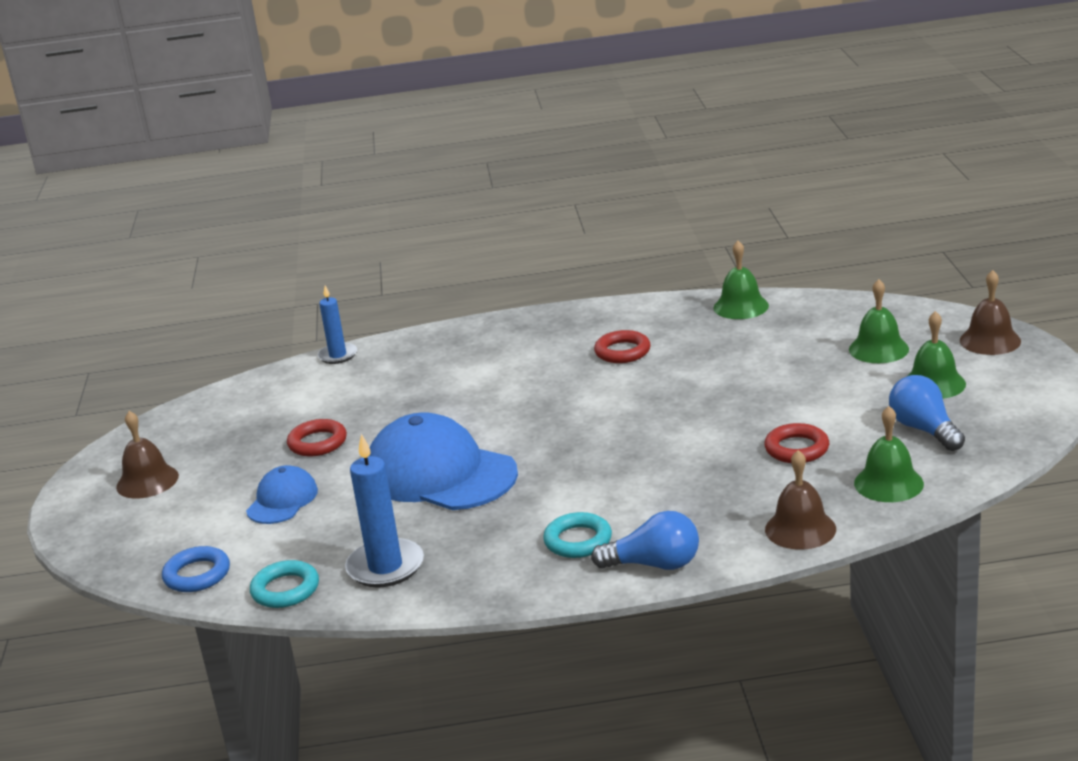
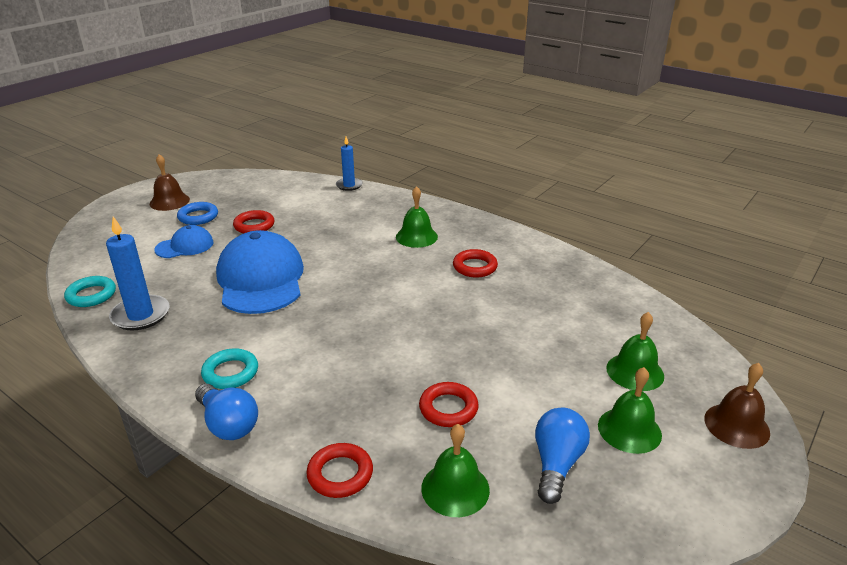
camera: 40 degrees right, 5 degrees up
(197, 575) = (88, 261): blue ring -> blue ring (198, 217)
(741, 306) = (594, 280): green bell -> green bell (416, 236)
(800, 529) = (340, 474): brown bell -> red ring

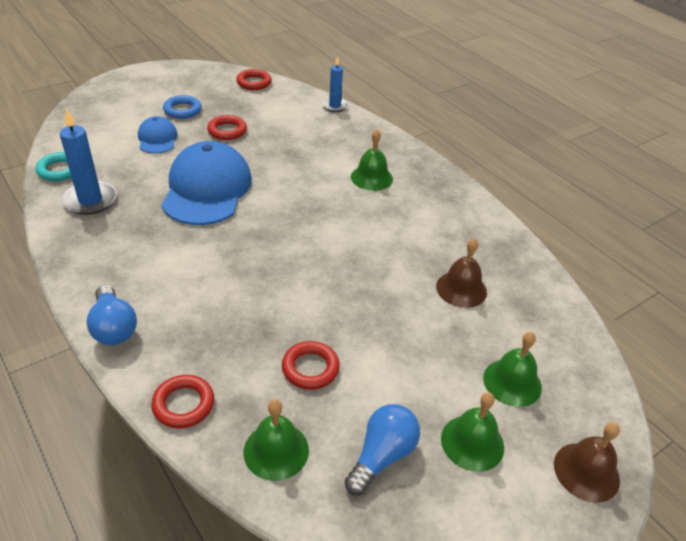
camera: 15 degrees right, 10 degrees up
(169, 201) = (165, 88): brown bell -> brown bell (461, 289)
(185, 246) = (157, 138): blue cap -> blue cap turned 90 degrees counterclockwise
(230, 372) = (138, 277): turquoise ring -> none
(475, 267) = (411, 225): red ring -> red ring (254, 83)

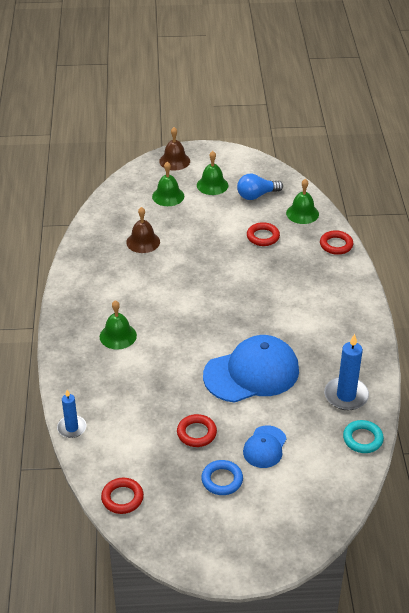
camera: 145 degrees left, 0 degrees up
(114, 327) = (358, 294): blue light bulb -> none
(207, 189) = (252, 373): blue cap -> blue cap turned 150 degrees counterclockwise

